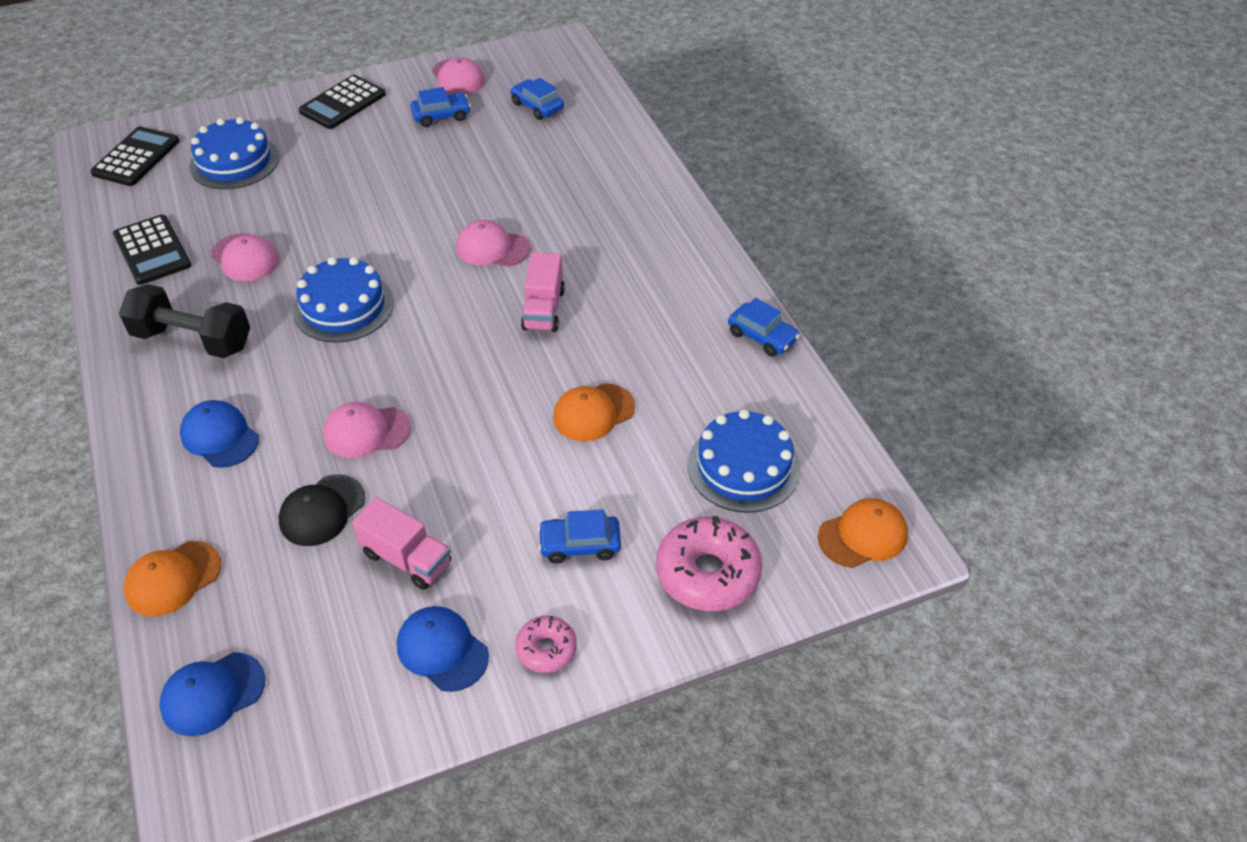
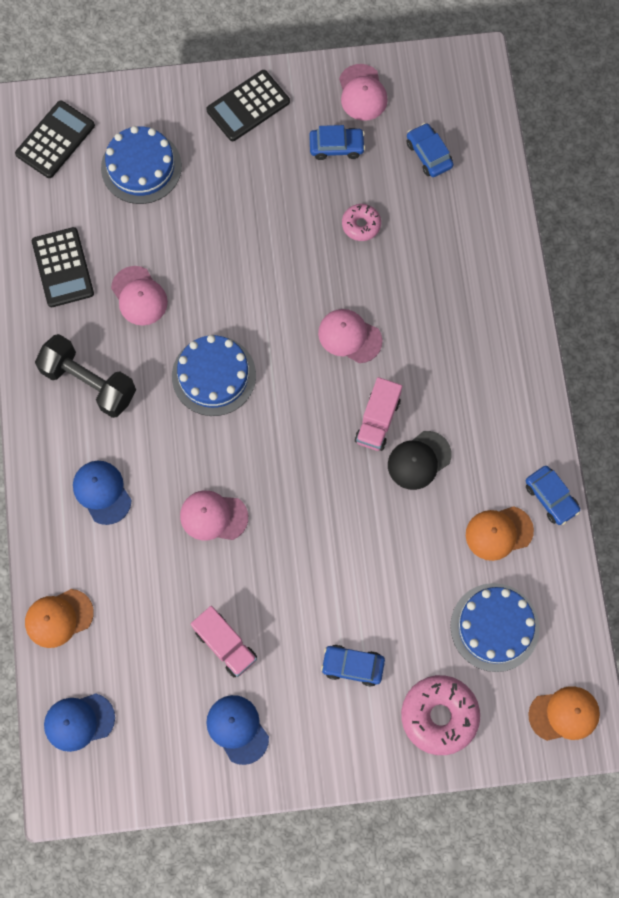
camera: 15 degrees right, 25 degrees up
(322, 510) = (170, 584): black cap -> black cap (419, 460)
(546, 649) = (309, 748): pink donut -> pink donut (361, 225)
(593, 412) = (392, 543): orange cap -> orange cap (499, 533)

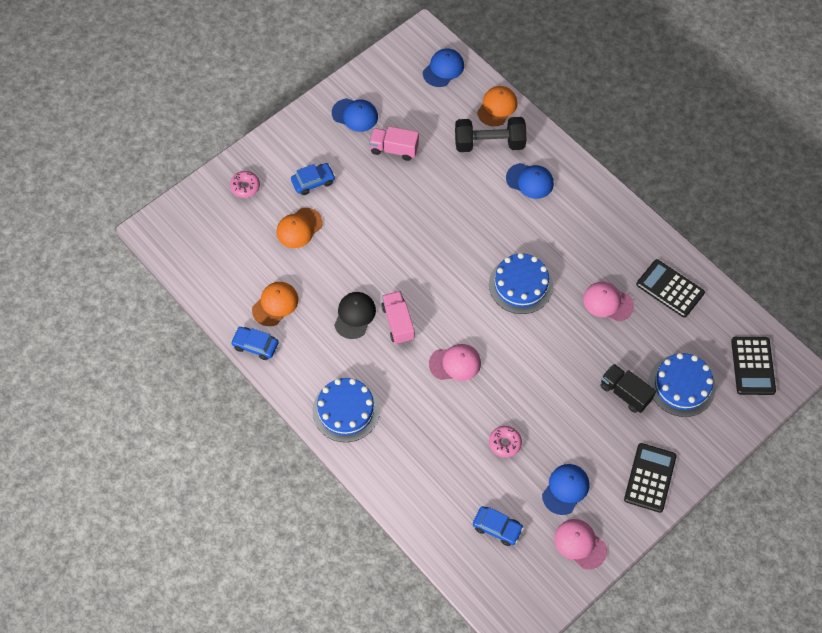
camera: 145 degrees right, 10 degrees down
(89, 383) = (591, 233): black dumbbell -> black dumbbell (489, 143)
(203, 196) = (625, 393): none -> black truck
(213, 516) = (454, 208): pink cap -> none
(336, 146) = (565, 489): blue car -> blue cap
(439, 716) = (245, 187): pink donut -> pink donut, size x0.56
(494, 627) = (243, 251): blue cake -> blue cake (346, 410)
(564, 714) = (172, 230): orange cap -> orange cap (299, 228)

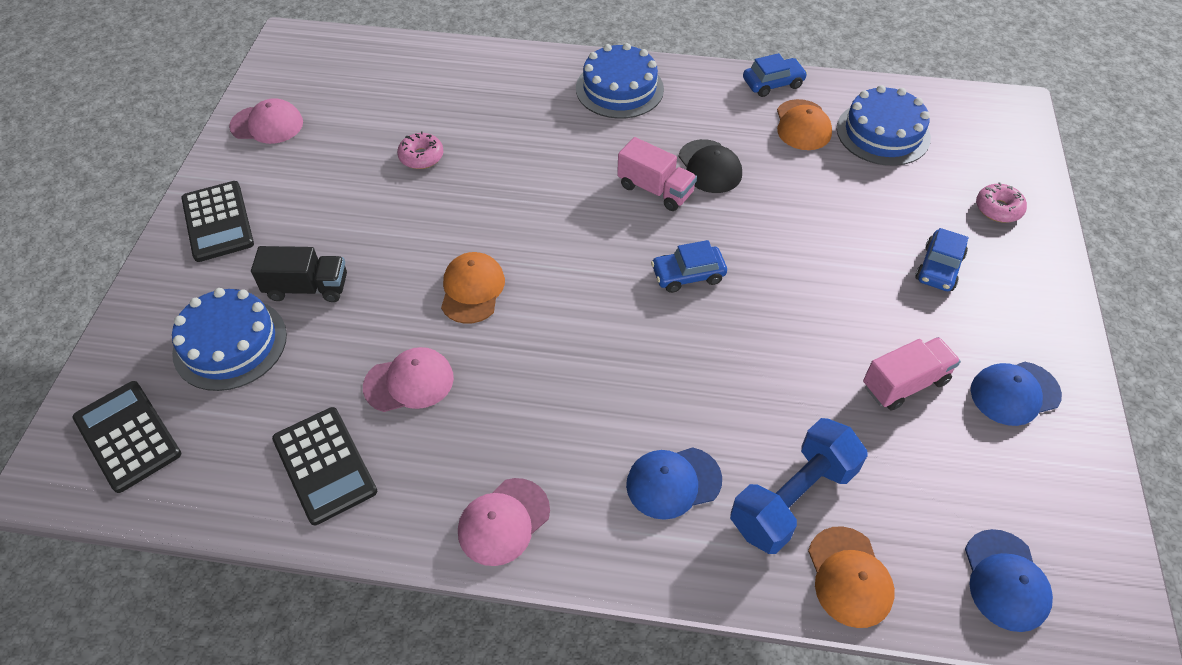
camera: 140 degrees right, 10 degrees down
(299, 228) = (881, 208): orange cap -> orange cap (472, 290)
(455, 363) = (548, 192): pink cap -> pink cap (503, 521)
(489, 143) = (792, 498): black dumbbell -> blue dumbbell
(497, 528) = (370, 91): blue car -> blue car (688, 275)
(520, 285) = (549, 324): blue cake -> blue cake (883, 133)
(565, 489) = (317, 157): blue cap -> none
(670, 289) = (325, 465): black calculator -> black calculator turned 60 degrees clockwise

